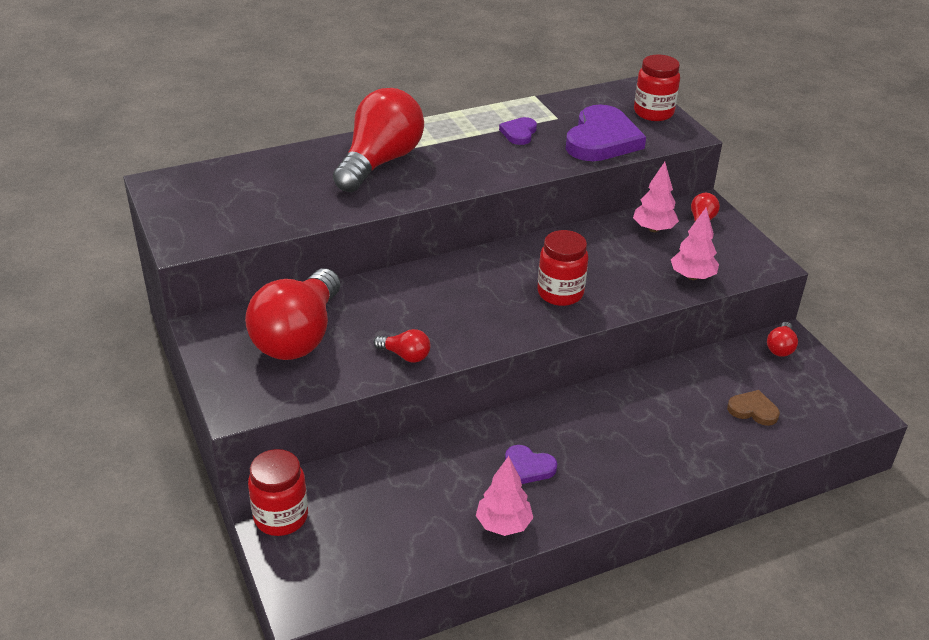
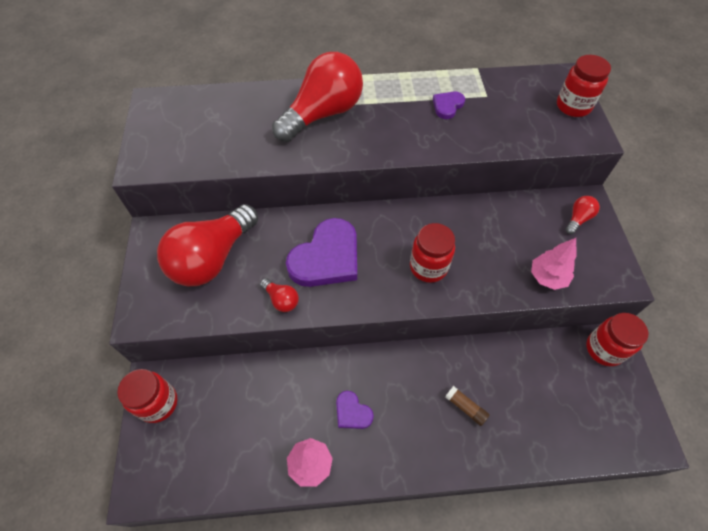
camera: 20 degrees right, 20 degrees up
(602, 139) = (515, 127): purple heart -> purple heart (326, 257)
(653, 229) = (533, 217): pink tree -> none
(656, 432) = (465, 407): none -> brown glue stick
(753, 410) = (555, 409): brown heart -> none
(780, 347) = (604, 349): red light bulb -> red jar

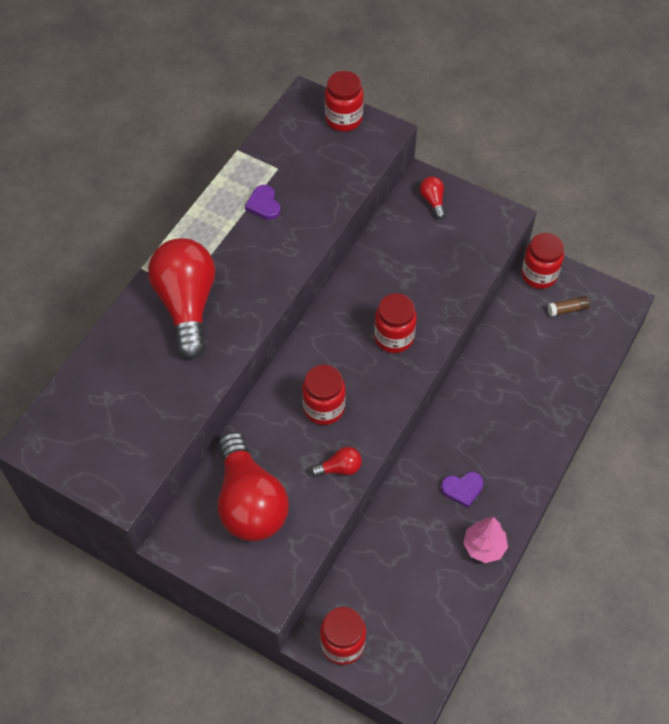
camera: 55 degrees left, 0 degrees up
(326, 257) = (324, 408): purple heart -> red jar
(465, 407) = (516, 404): brown glue stick -> brown glue stick (567, 309)
(547, 277) = (467, 263): pink tree -> none

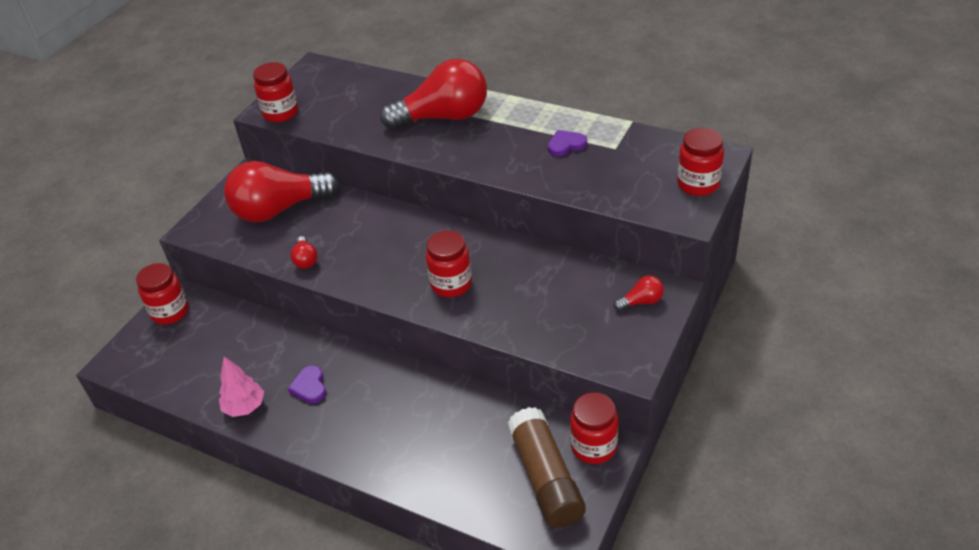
camera: 90 degrees right, 15 degrees down
(324, 408) = (369, 243): red jar -> red jar (281, 113)
(567, 309) = (545, 478): brown glue stick -> brown glue stick, size x2.37

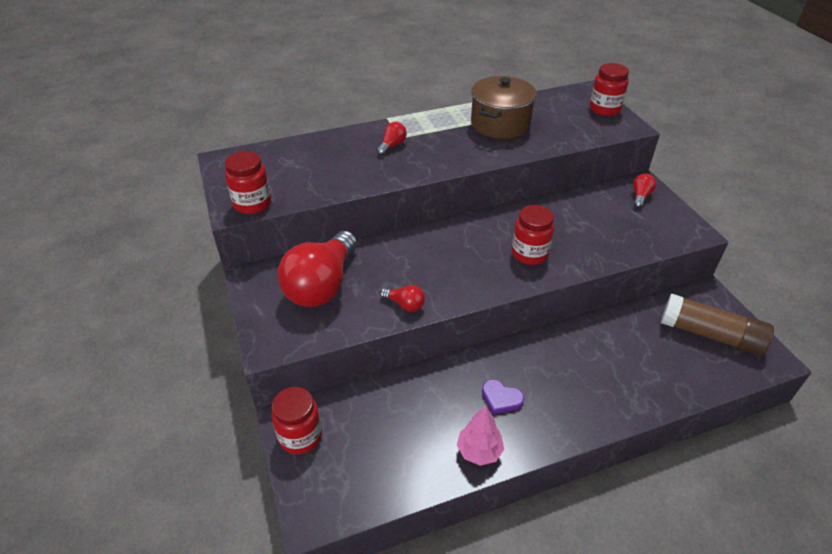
camera: 50 degrees left, 0 degrees up
(443, 117) = (392, 145): red light bulb -> red light bulb, size x0.42
(566, 145) = (500, 124): purple heart -> brown pot
(593, 446) = (702, 299): red jar -> none

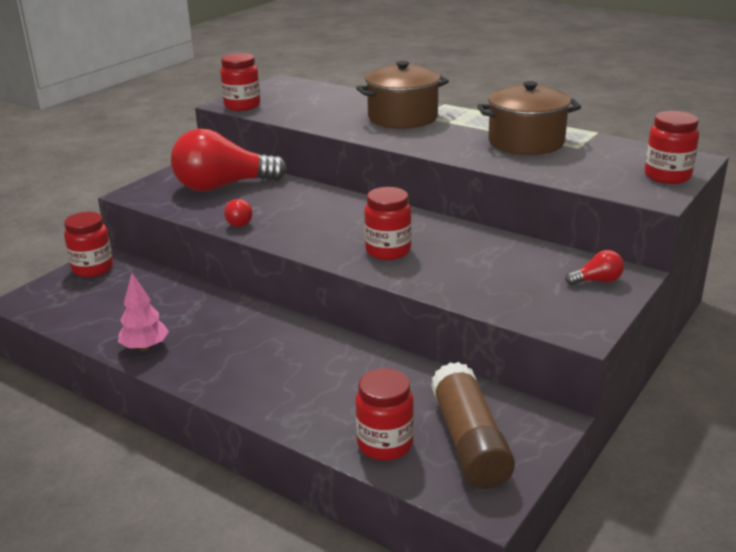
camera: 55 degrees right, 15 degrees down
(392, 145) = (402, 118): red light bulb -> brown pot
(501, 398) = (219, 338): purple heart -> none
(693, 373) = (385, 444): none -> red jar

